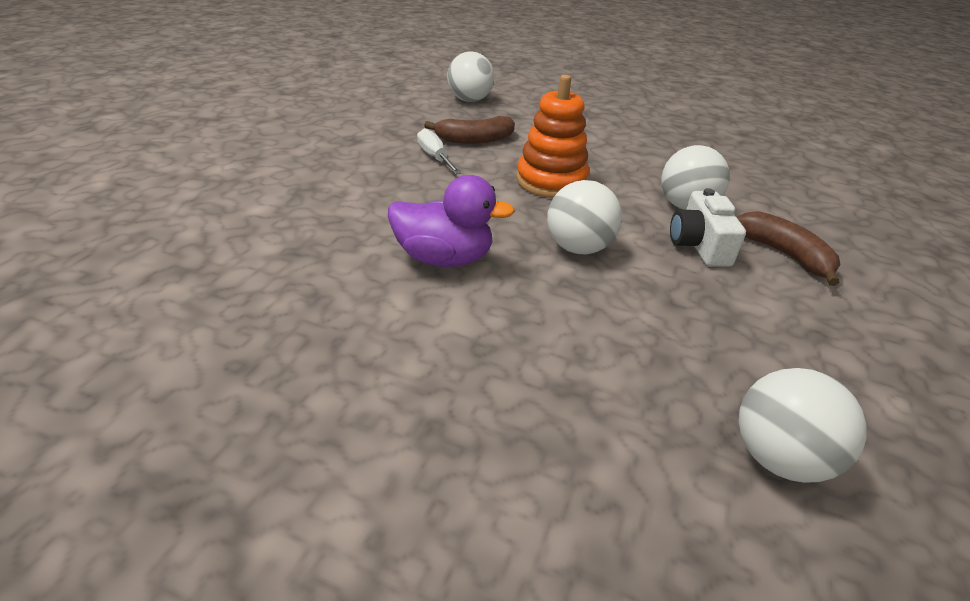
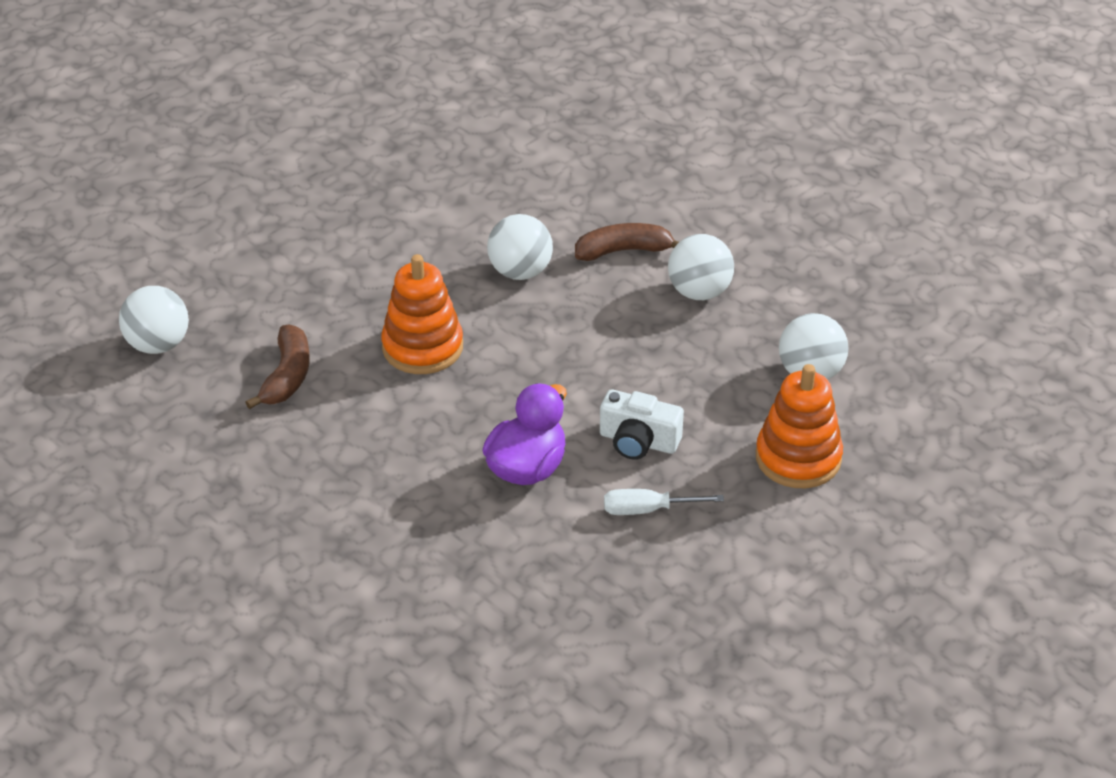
camera: 65 degrees left, 5 degrees up
(435, 157) = (317, 423): white screwdriver -> white screwdriver (648, 510)
(578, 248) = (552, 374): white ball -> white ball (699, 292)
(605, 485) = (798, 458): none -> orange stacking toy
(699, 245) = (586, 296): white camera -> white camera (638, 441)

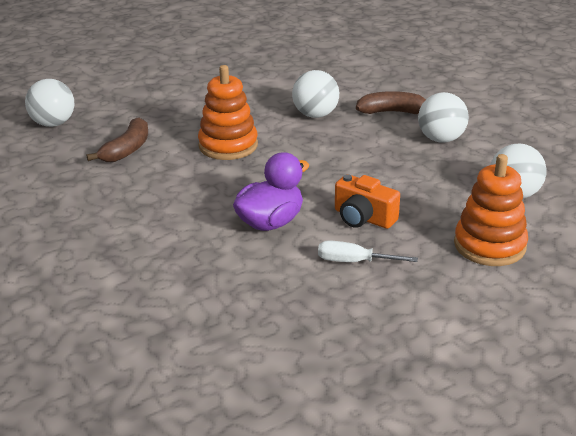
camera: 15 degrees right, 10 degrees down
(638, 441) = (363, 218): white camera -> orange camera

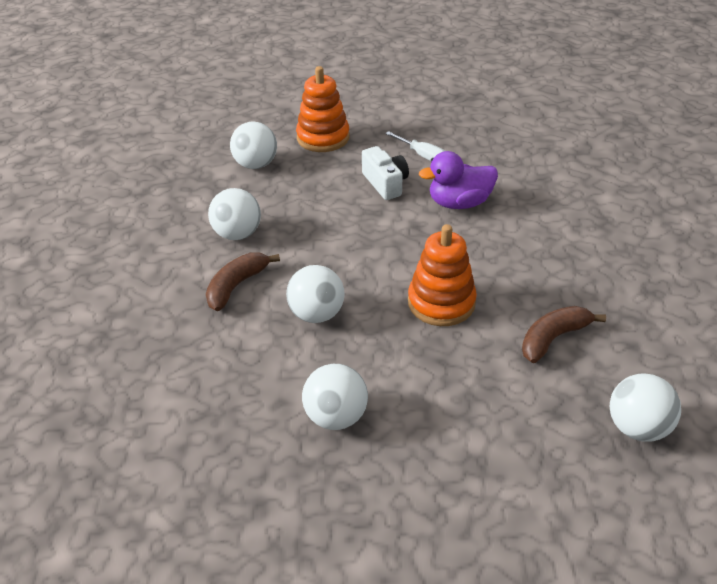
camera: 150 degrees left, 10 degrees up
(251, 80) = (336, 416): none -> white ball
(363, 218) = (385, 183): orange camera -> white camera
(393, 112) = (236, 286): brown banana -> brown banana turned 90 degrees clockwise

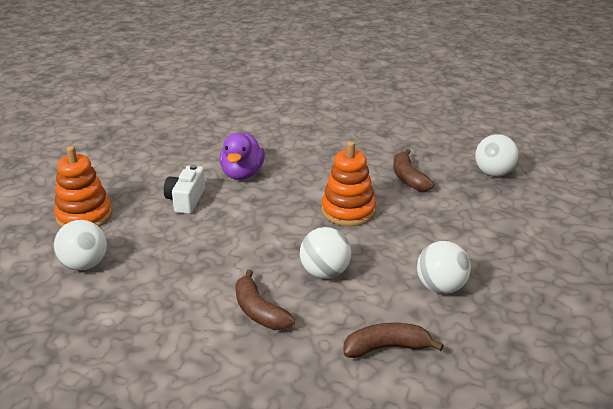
camera: 70 degrees left, 10 degrees down
(216, 391) = (386, 347): none -> brown banana
(237, 234) = (184, 297): white ball -> none
(385, 183) = (186, 200): white camera -> white camera turned 75 degrees counterclockwise
(422, 155) = (166, 173): white screwdriver -> none

